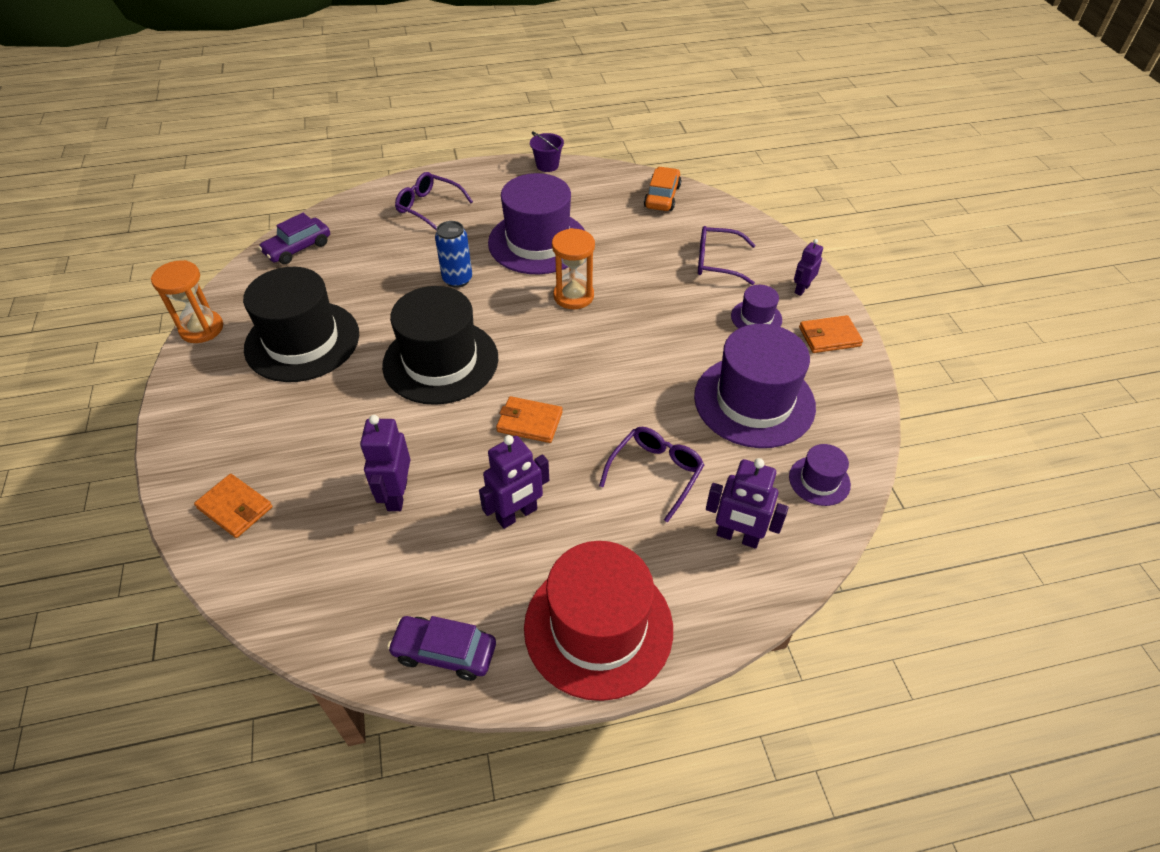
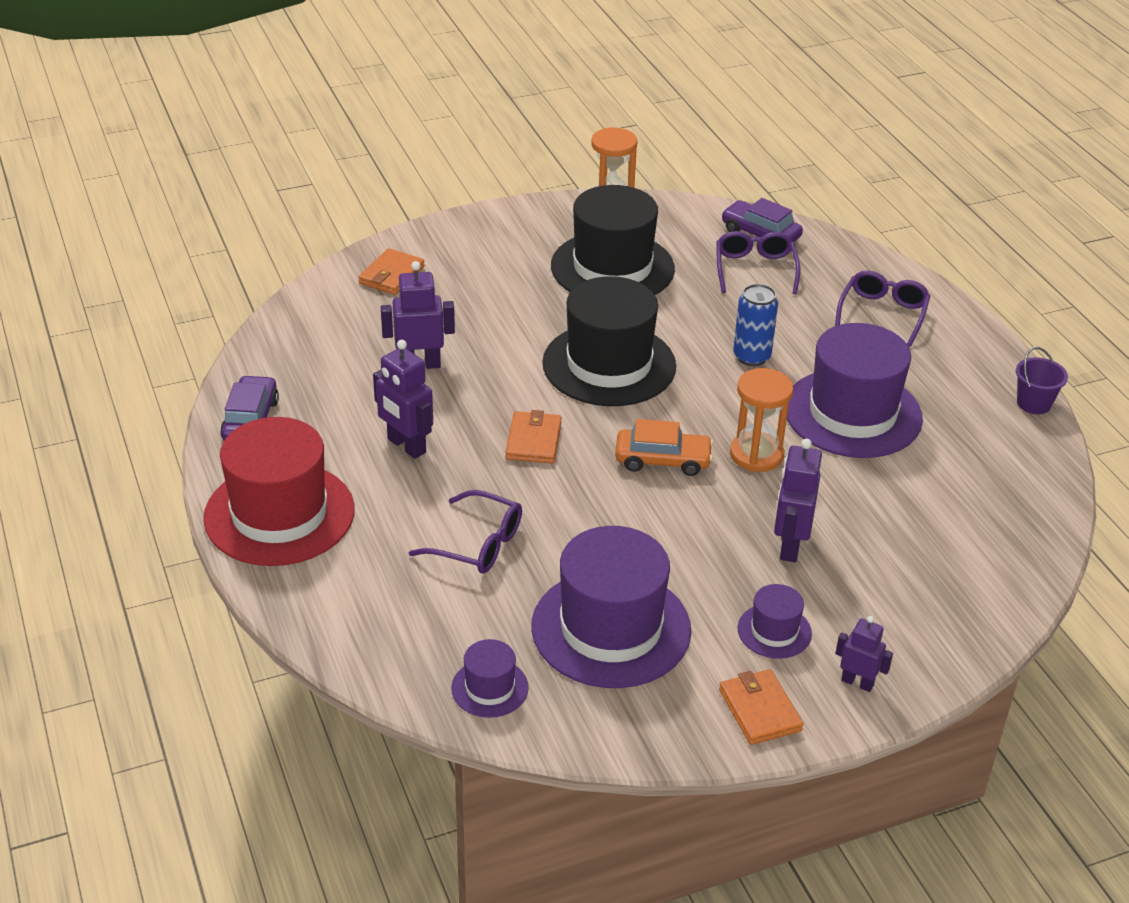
camera: 80 degrees right, 10 degrees down
(662, 197) = (1017, 524): orange car -> orange car (662, 460)
(717, 262) = (883, 588): purple glasses -> purple glasses (755, 269)
(737, 537) = (397, 613): purple robot -> purple robot (790, 546)

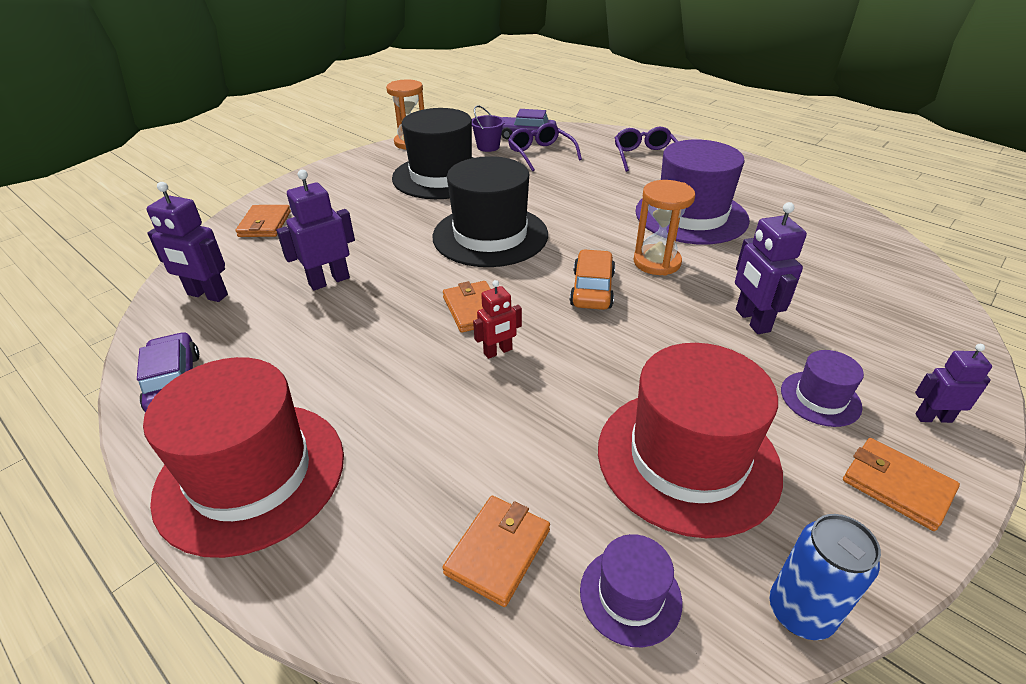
camera: 25 degrees left, 0 degrees up
(406, 446) = (357, 353): purple robot -> purple robot (207, 295)
(421, 629) = (498, 551): none -> orange wallet
(478, 544) = (491, 423): purple glasses -> none
(526, 488) = (498, 351): none -> red robot
(611, 628) = (687, 458): purple hat -> red hat
(662, 460) = (592, 289): orange car -> orange car turned 60 degrees counterclockwise
(751, 357) = (588, 202): blue can -> blue can (800, 612)
(1033, 403) = (789, 178): purple bucket -> purple bucket (488, 147)

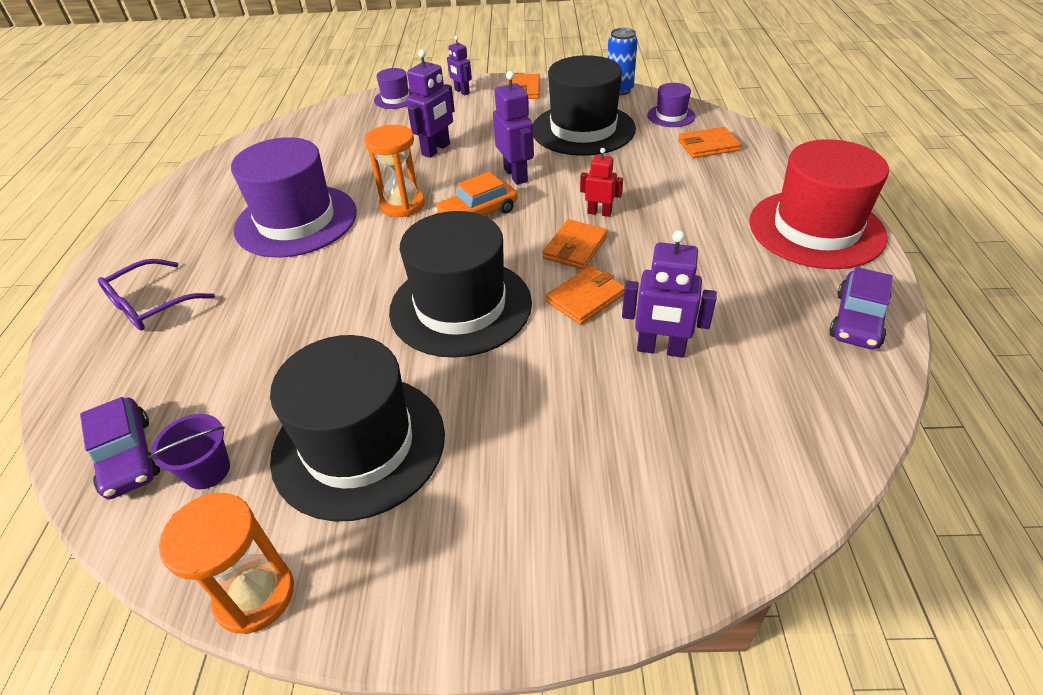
camera: 130 degrees left, 5 degrees up
(207, 295) = (799, 412): purple robot -> purple robot (516, 175)
(265, 224) = (667, 514): orange wallet -> orange wallet (586, 298)
(541, 154) = (200, 396): purple glasses -> none
(687, 458) = (583, 129): red hat -> black hat
(820, 398) = (486, 115): purple hat -> purple hat (395, 99)

